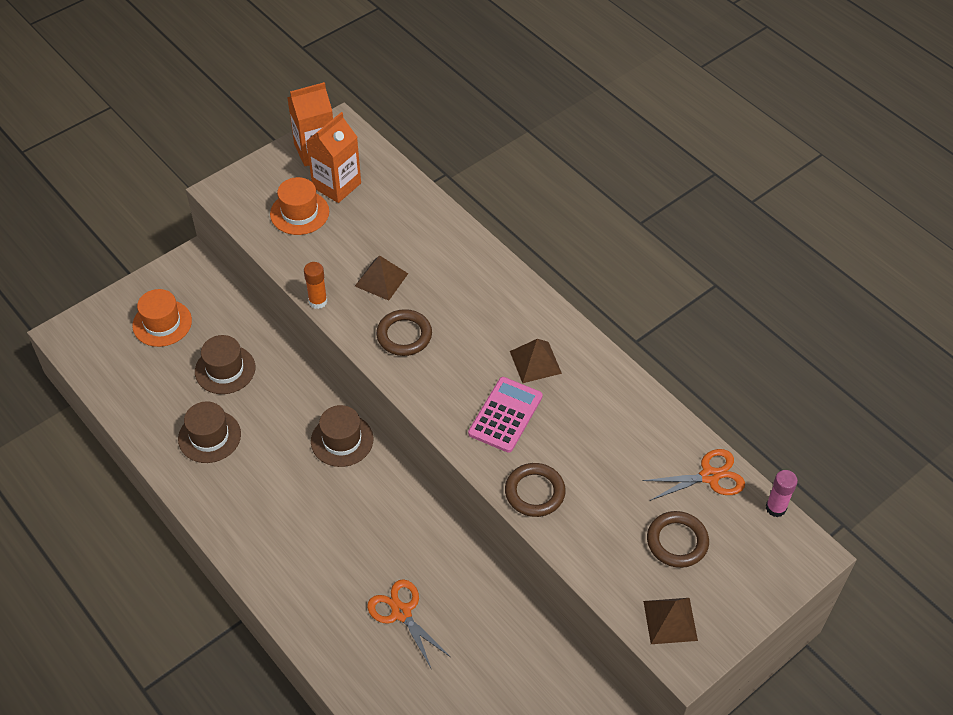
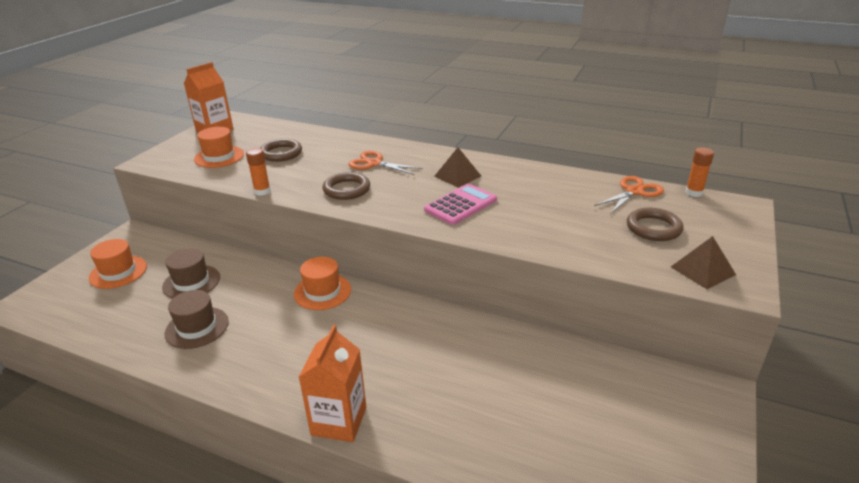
camera: 25 degrees left, 20 degrees down
(336, 185) = (241, 140): orange carton -> orange carton (339, 421)
(342, 440) = (322, 292): brown hat -> orange hat
(381, 279) = (307, 170): brown pyramid -> none
(401, 613) = (456, 385): orange scissors -> orange scissors (374, 163)
(505, 415) = (461, 205): pink calculator -> pink calculator turned 45 degrees clockwise
(534, 492) = (523, 236): brown ring -> brown ring (281, 153)
(775, 508) = (694, 192): pink glue stick -> orange glue stick

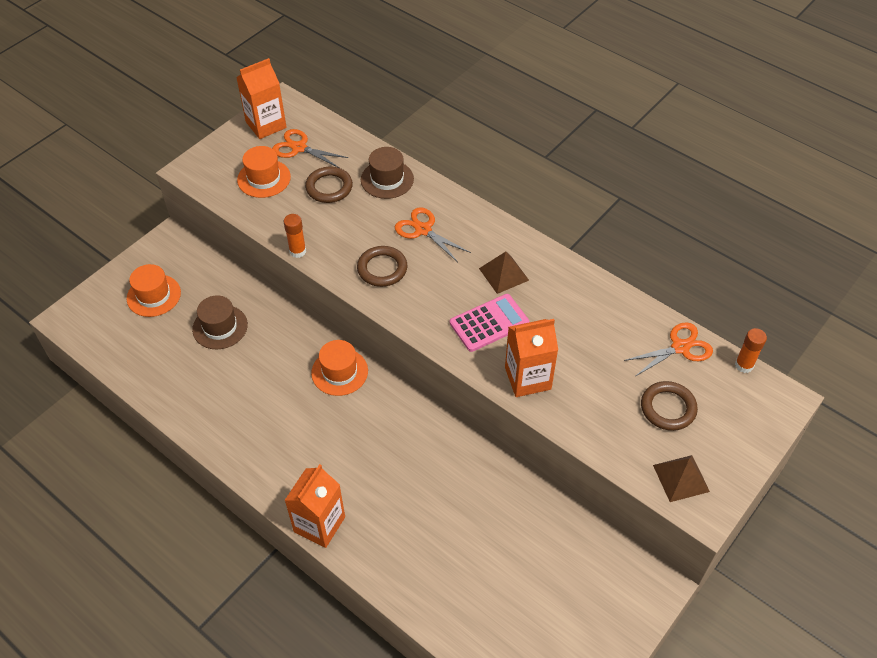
camera: 15 degrees right, 20 degrees up
(197, 327) = (218, 388): brown hat -> brown hat (387, 179)
(247, 137) = (299, 148): none -> orange scissors
(516, 232) = (527, 378): none -> orange carton

